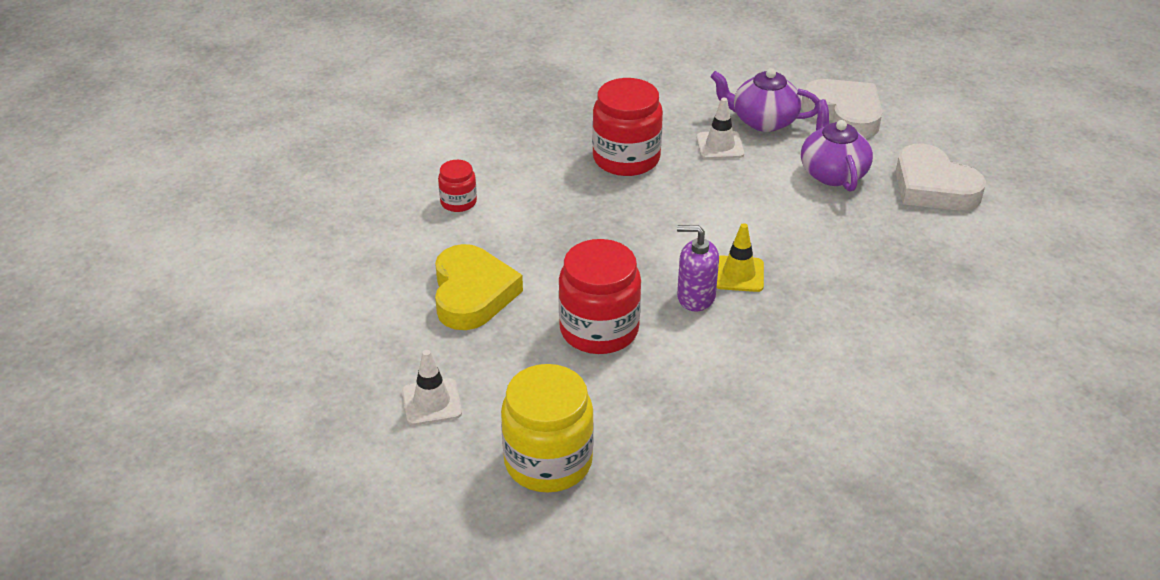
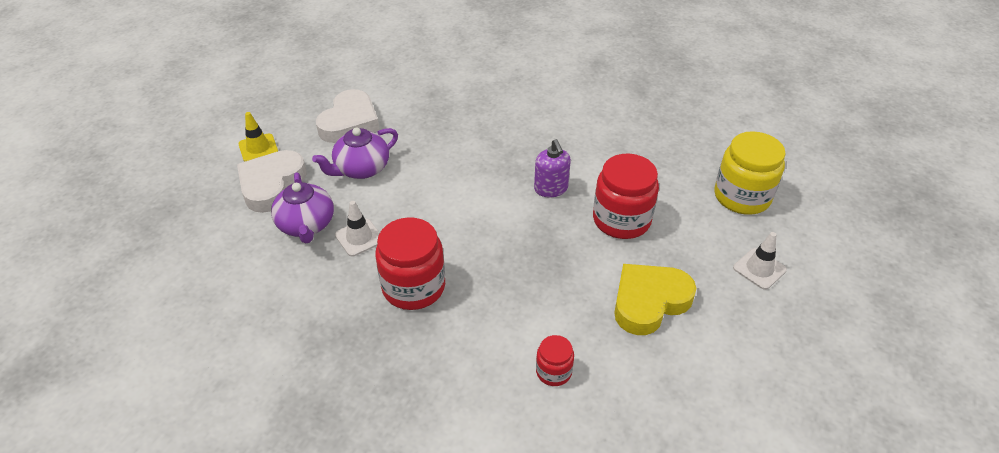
camera: 120 degrees left, 5 degrees up
(738, 274) = (512, 177): yellow traffic cone -> yellow traffic cone (258, 148)

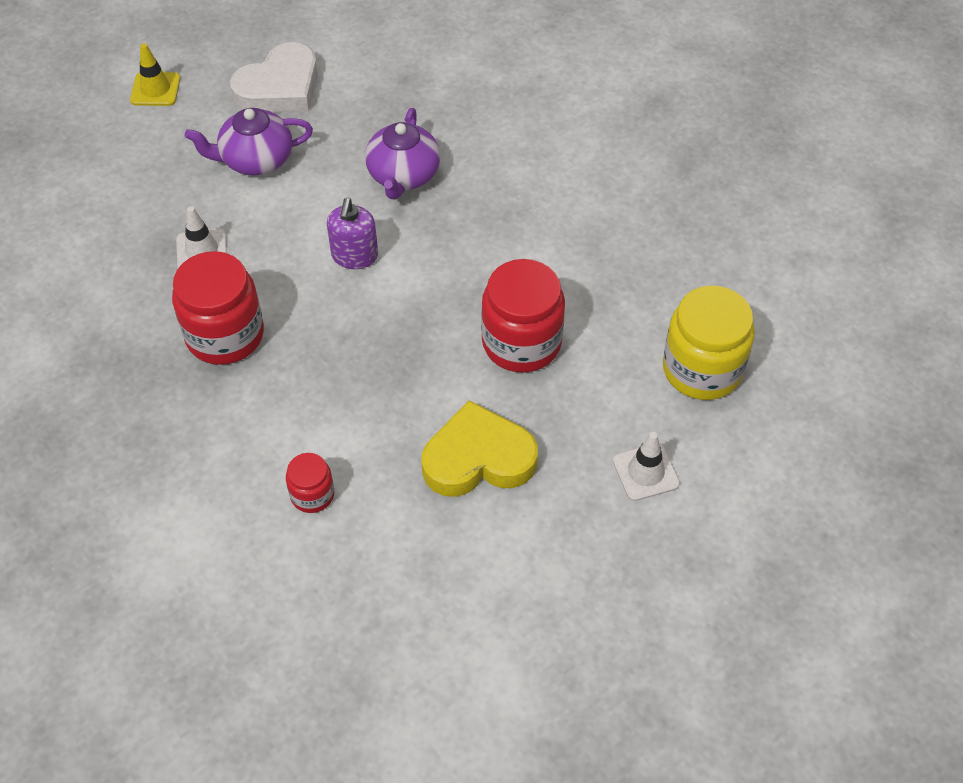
camera: 25 degrees right, 10 degrees up
(271, 184) = (144, 145): white heart -> none
(306, 225) = (154, 213): purple teapot -> purple teapot (403, 175)
(551, 189) = (464, 268): purple soap dispenser -> purple soap dispenser (354, 256)

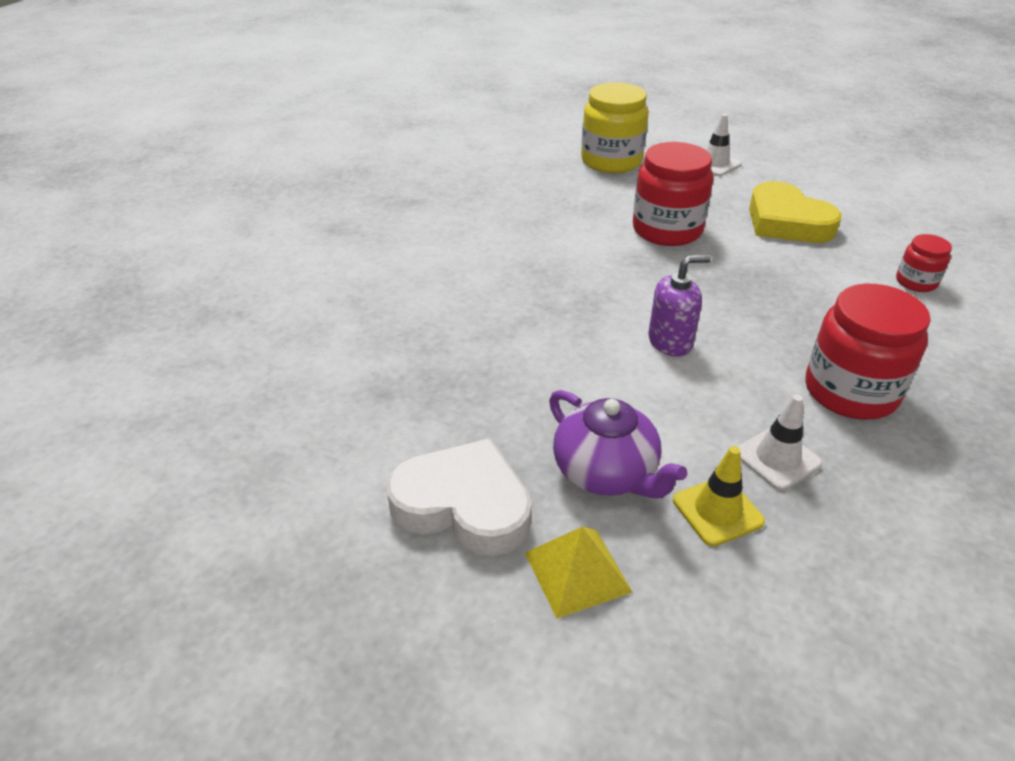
camera: 115 degrees left, 15 degrees down
(155, 89) = (555, 666): yellow traffic cone -> yellow traffic cone (717, 511)
(199, 118) = (577, 572): none -> yellow pyramid
(403, 175) = (539, 345): purple teapot -> none

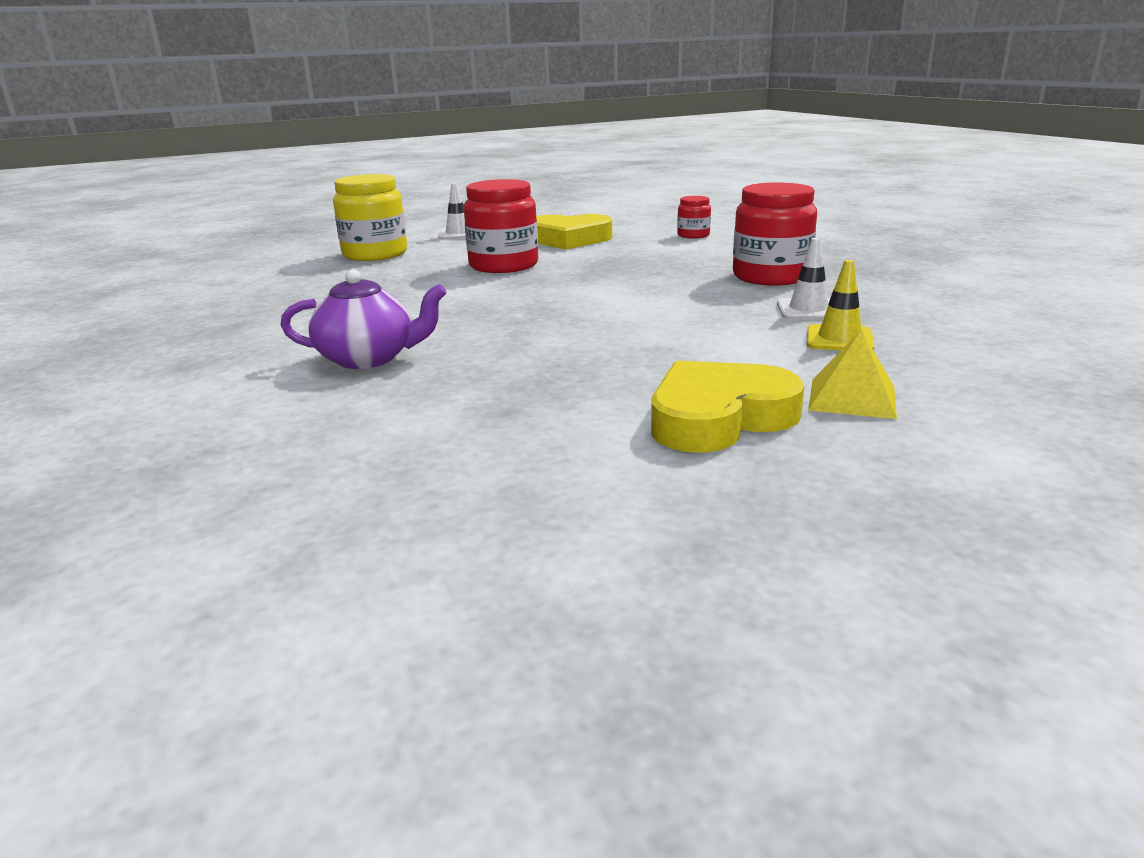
camera: 50 degrees left, 15 degrees down
(463, 505) = (719, 417): white heart -> yellow heart
(606, 473) = (752, 358): purple teapot -> purple teapot (369, 358)
(670, 342) = (636, 300): purple soap dispenser -> none

